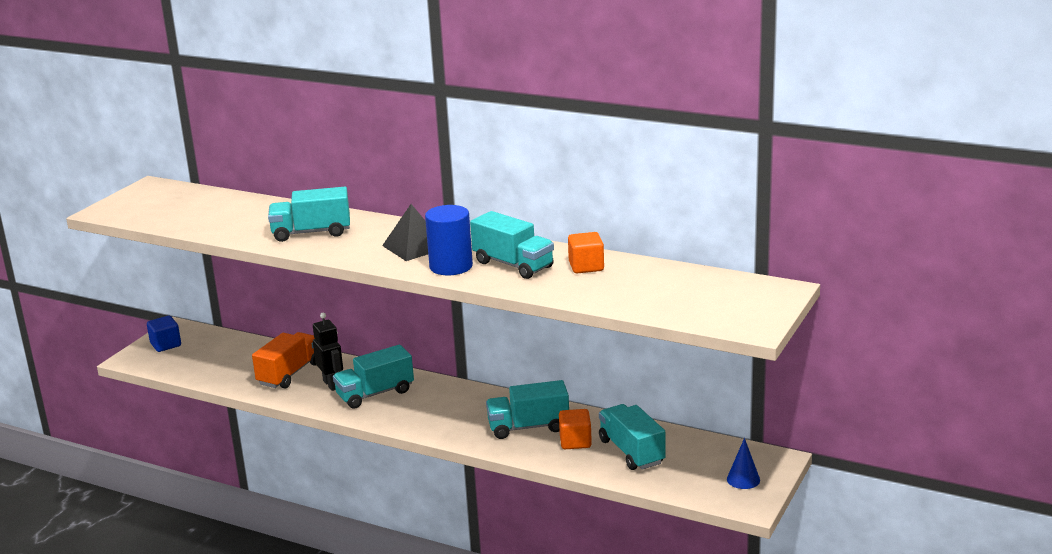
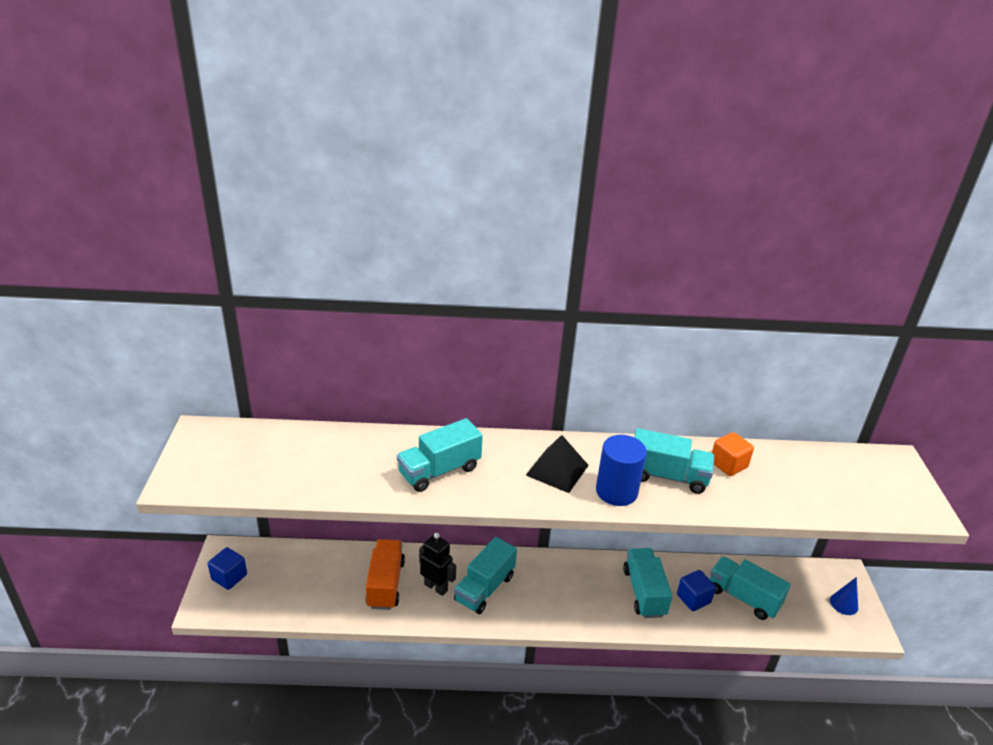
camera: 30 degrees left, 10 degrees up
(528, 427) = (644, 592): turquoise truck -> turquoise truck turned 120 degrees clockwise
(575, 442) = (693, 599): orange cube -> blue cube

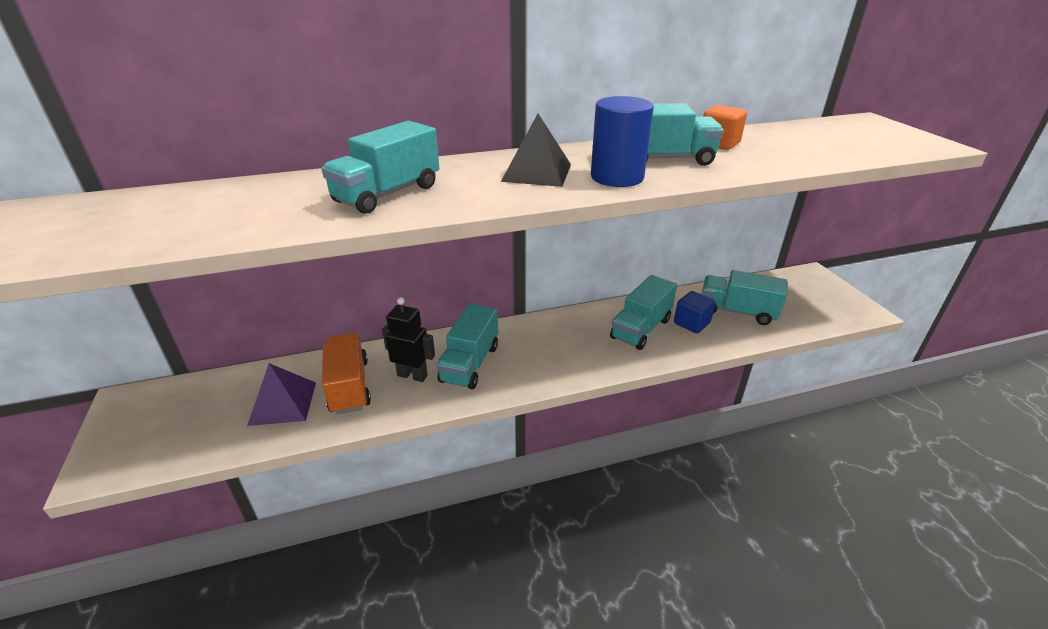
camera: 15 degrees left, 0 degrees up
(229, 577) = (133, 427): blue cube -> none
(334, 586) = (283, 403): none -> purple pyramid
(644, 592) = (641, 329): turquoise truck -> turquoise truck turned 120 degrees counterclockwise
(844, 604) = (827, 296): blue cone -> none

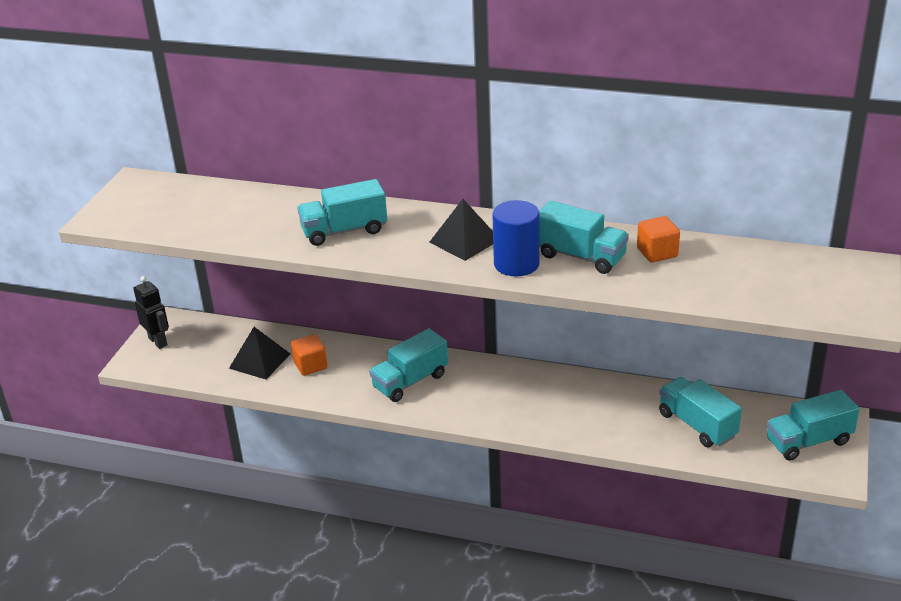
camera: 35 degrees right, 0 degrees up
(283, 403) = (259, 361): purple pyramid -> black pyramid
(349, 386) = (310, 365): orange truck -> orange cube
(412, 375) = (360, 374): black robot -> black robot (158, 341)
(641, 329) = (583, 406): turquoise truck -> turquoise truck (808, 441)
(691, 323) = (637, 419): blue cube -> none

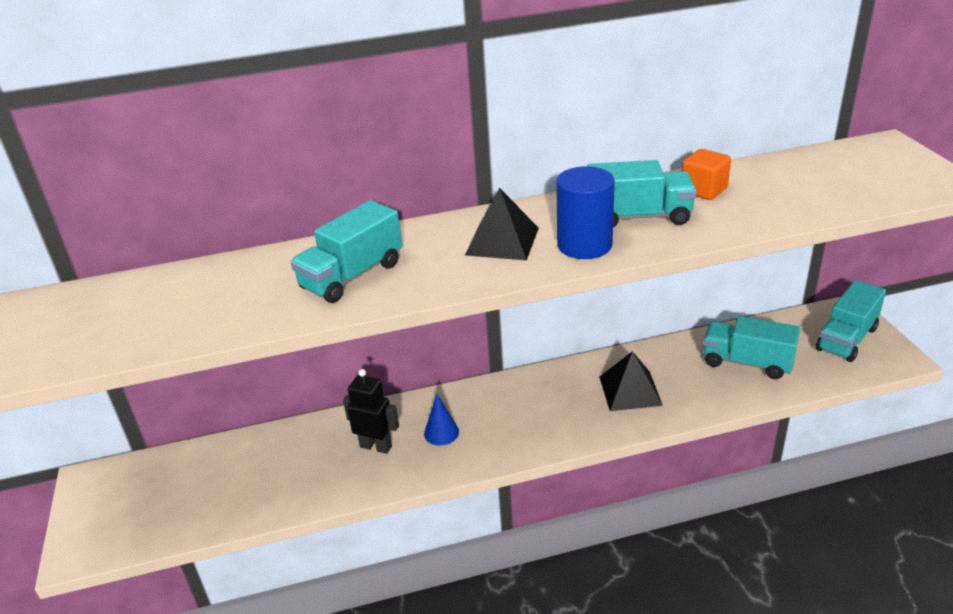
camera: 30 degrees left, 0 degrees up
(158, 341) = (95, 510): black robot -> black robot (376, 446)
(259, 361) = (248, 480): black pyramid -> black pyramid (630, 390)
(310, 365) = (314, 461): orange cube -> none
(410, 381) = (441, 432): turquoise truck -> blue cone

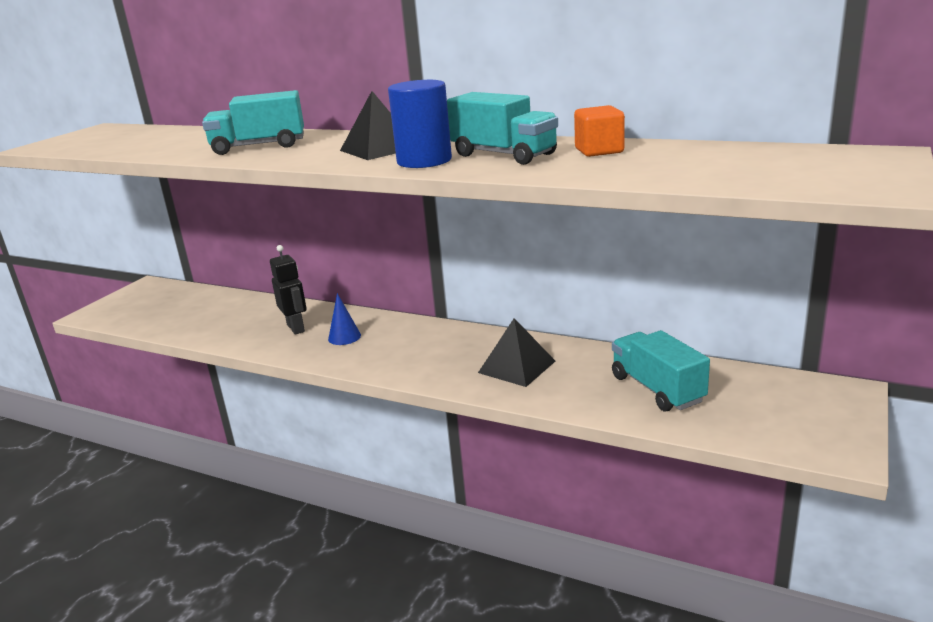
camera: 40 degrees right, 10 degrees down
(846, 339) = (803, 412): turquoise truck -> none

